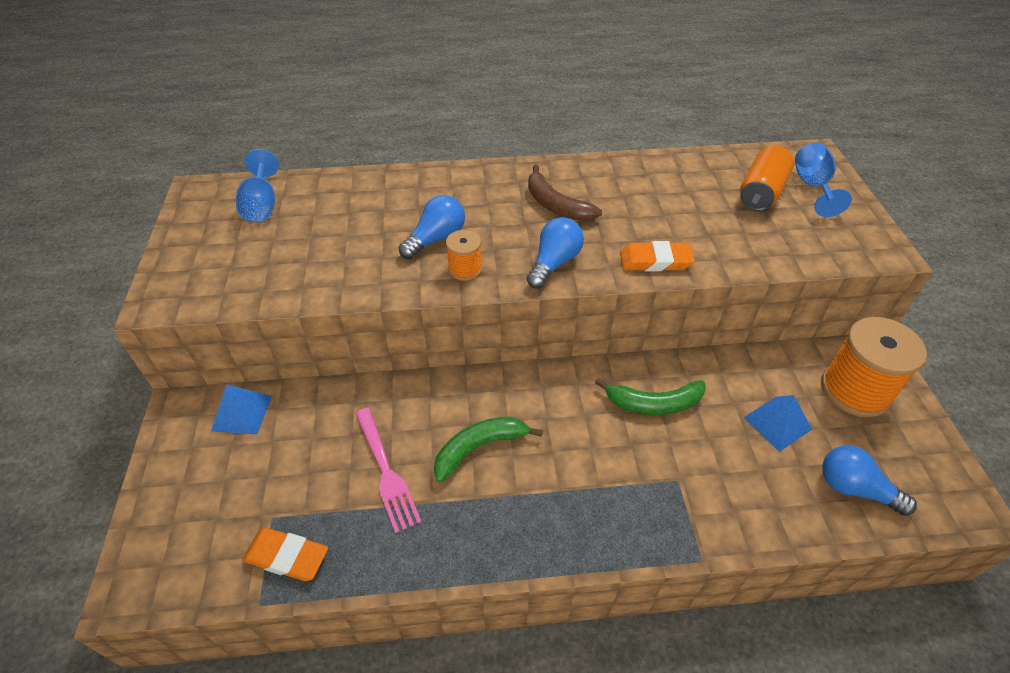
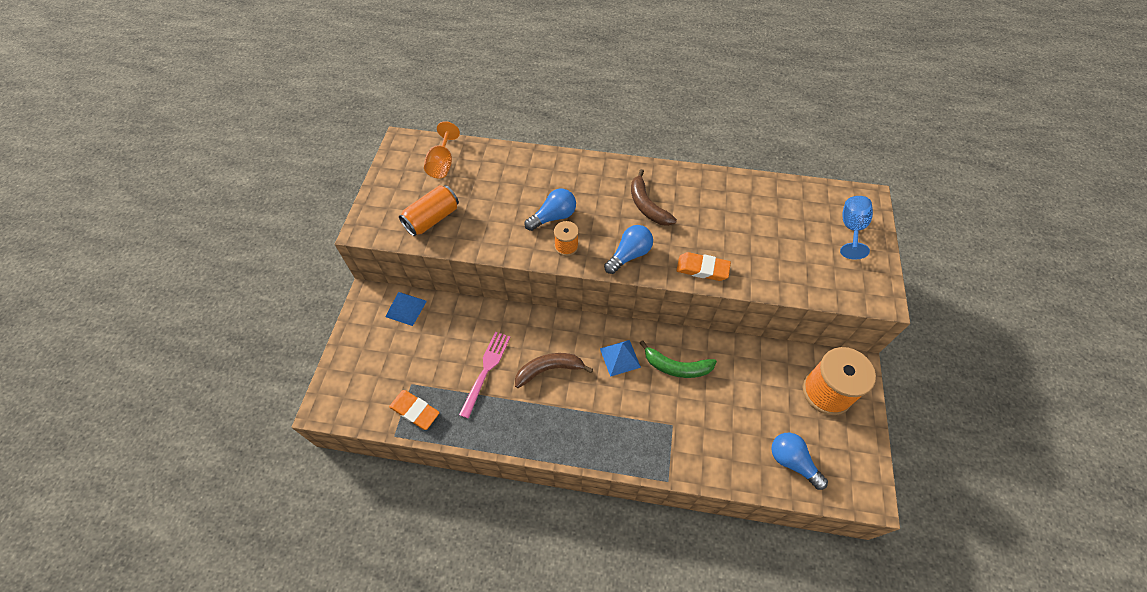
camera: 15 degrees right, 10 degrees up
(262, 205) = (442, 164): blue goblet -> orange goblet
(385, 471) = (486, 371): pink fork -> pink fork turned 150 degrees counterclockwise
(479, 448) = (549, 370): green banana -> brown banana
(761, 193) = (807, 226): orange can -> orange can (432, 219)
(777, 423) = (758, 402): blue pyramid -> blue pyramid (620, 357)

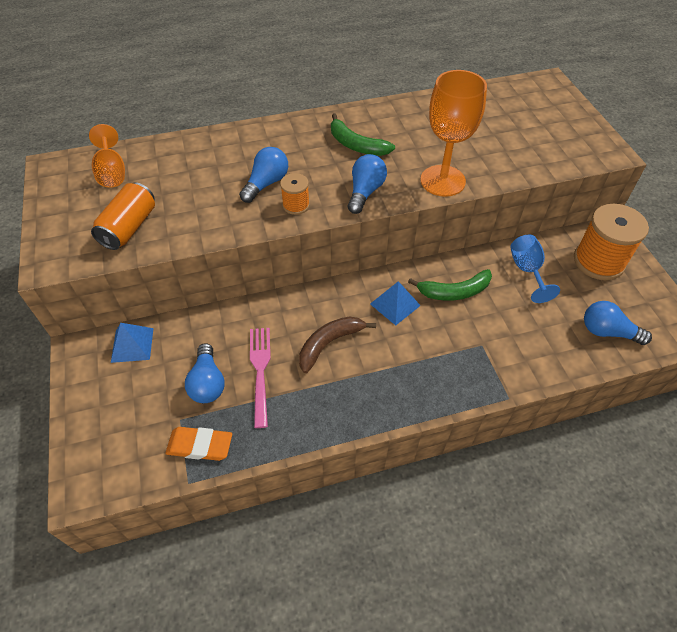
camera: 25 degrees left, 5 degrees down
(444, 363) = (207, 383): none -> blue light bulb
(647, 206) = (356, 145): brown banana -> green banana
(702, 269) = (442, 181): orange eraser -> orange goblet
(851, 229) = (550, 108): blue goblet -> blue goblet (527, 271)

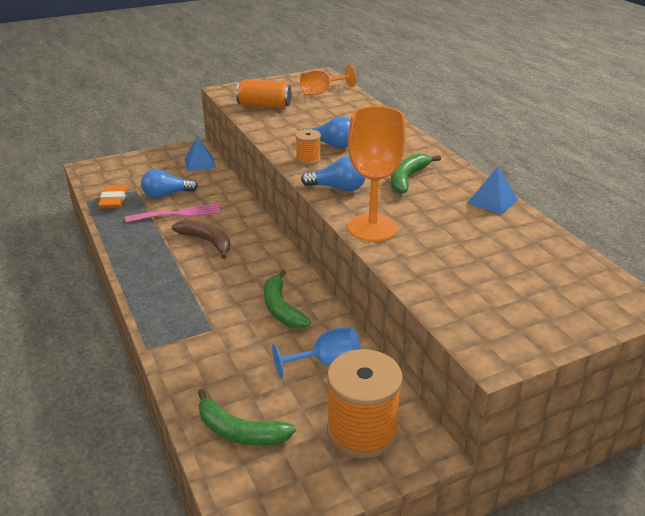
camera: 80 degrees right, 20 degrees down
(395, 304) = (257, 272): blue pyramid -> blue pyramid (492, 201)
(607, 332) = (240, 431): blue light bulb -> green banana

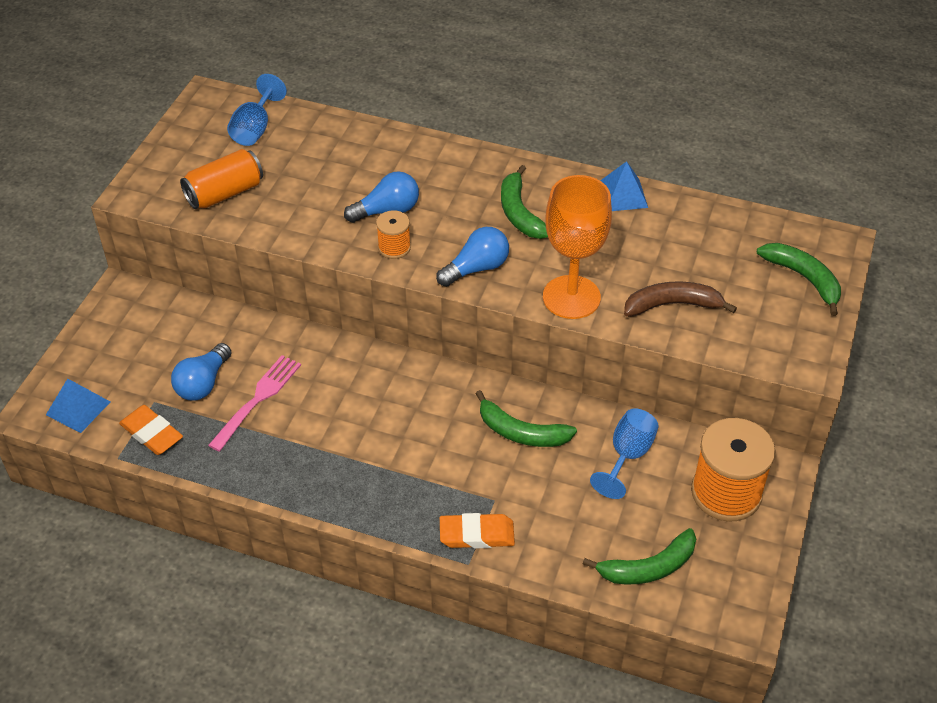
camera: 45 degrees left, 15 degrees up
(174, 338) = (477, 534): none -> orange eraser
(200, 163) = (168, 312): blue pyramid -> blue pyramid (78, 408)
(207, 241) = (343, 411): brown banana -> brown banana (672, 305)
(322, 92) = (255, 129): orange goblet -> blue goblet
(570, 307) = (803, 278): none -> green banana

